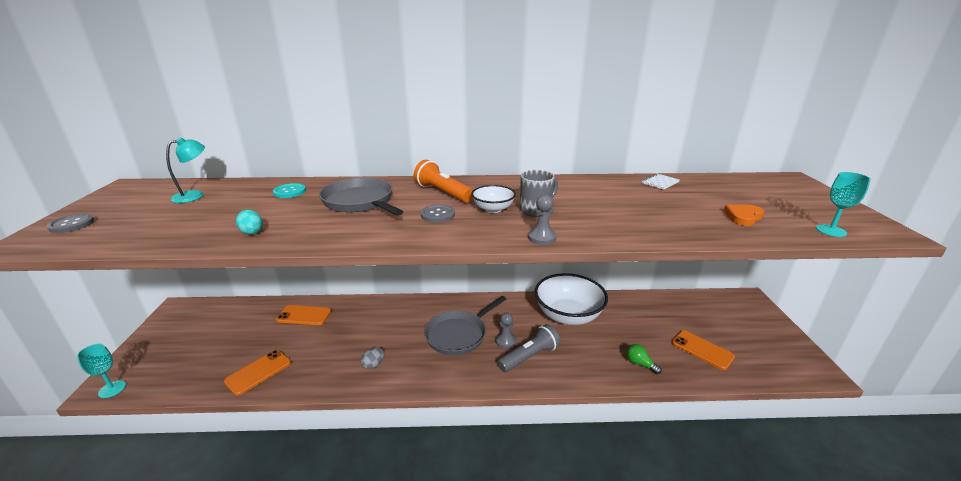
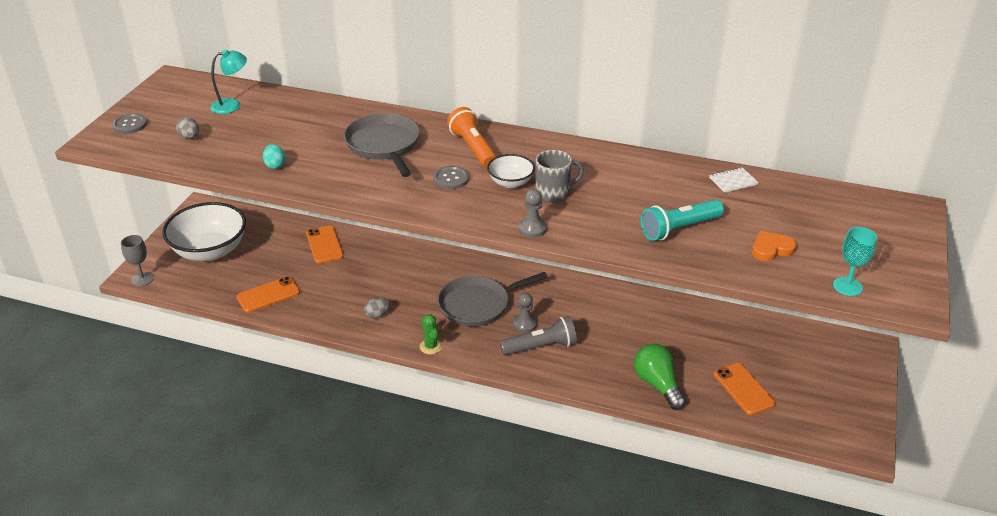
camera: 20 degrees right, 10 degrees up
(112, 389) = (142, 279): turquoise goblet -> grey goblet
(147, 224) = (190, 137): none -> grey egg
(289, 192) = (321, 117): turquoise button -> none
(304, 315) = (324, 245): orange phone -> orange phone turned 45 degrees clockwise
(435, 382) = (431, 346): none -> green cactus
(568, 315) = (614, 313): white bowl -> white bowl (210, 251)
(640, 364) = (657, 384): green light bulb -> green light bulb, size x1.75
(660, 216) = (679, 229): none -> turquoise flashlight

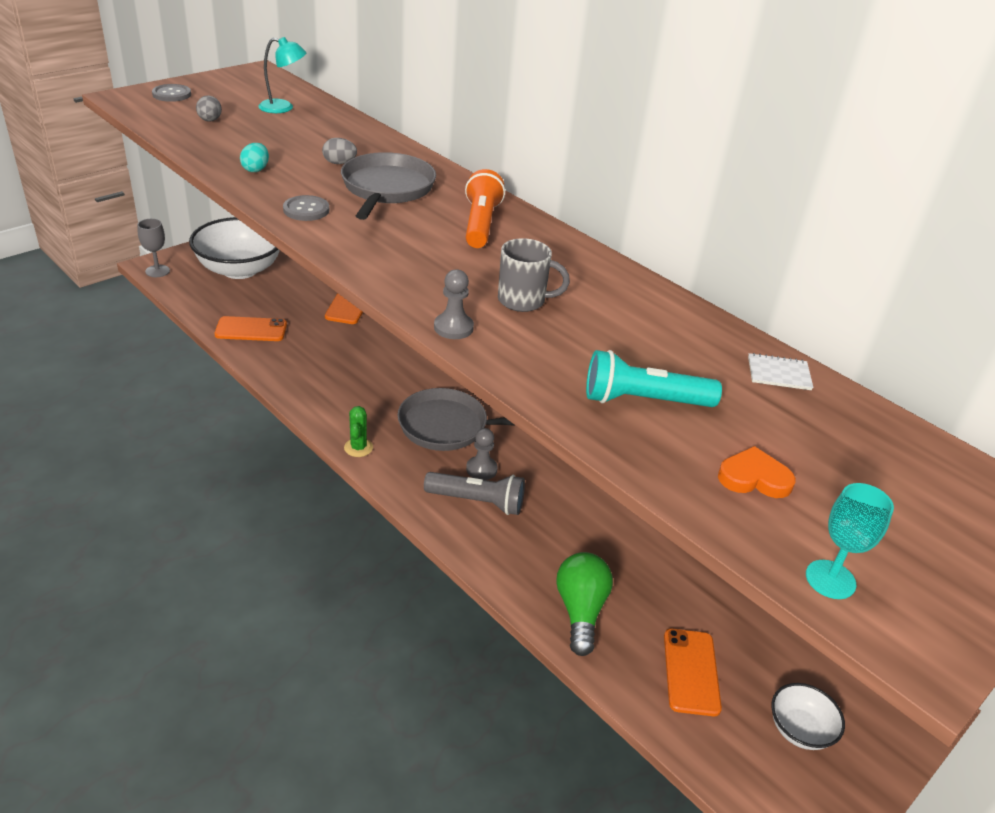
camera: 25 degrees right, 0 degrees up
(377, 315) = (335, 392): grey egg -> grey egg (339, 163)
(451, 179) = (420, 244): grey button -> grey button (306, 210)
(510, 182) = (484, 271): white bowl -> white bowl (799, 729)

